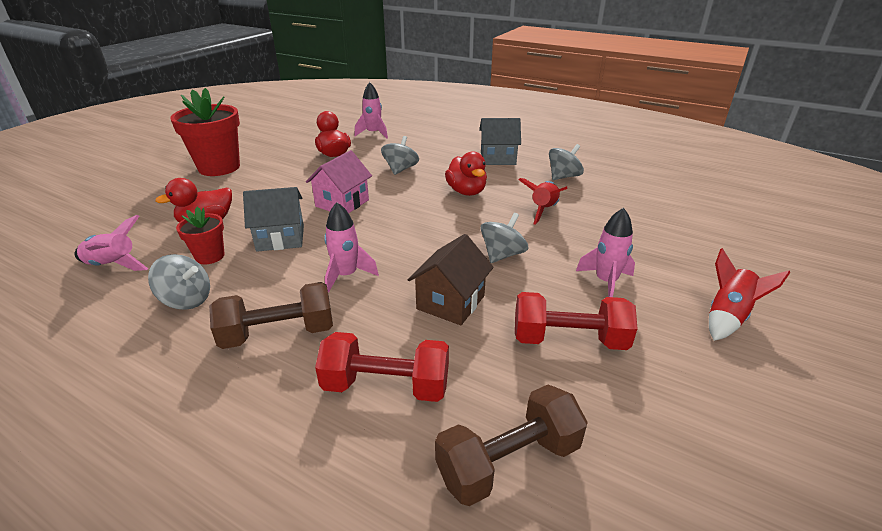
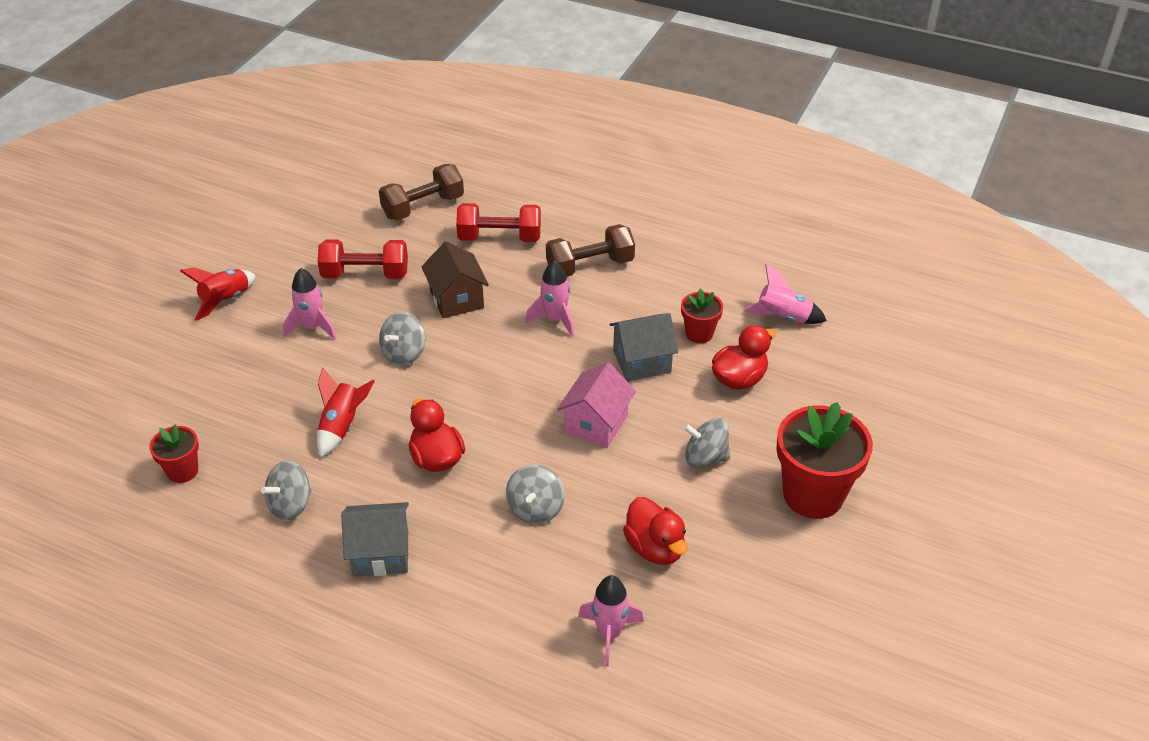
camera: 175 degrees right, 10 degrees up
(187, 300) = (683, 288): grey spinning top -> grey spinning top (705, 457)
(450, 302) = (456, 299): brown house -> brown house turned 45 degrees counterclockwise
(652, 193) = (182, 471): none -> red flower pot

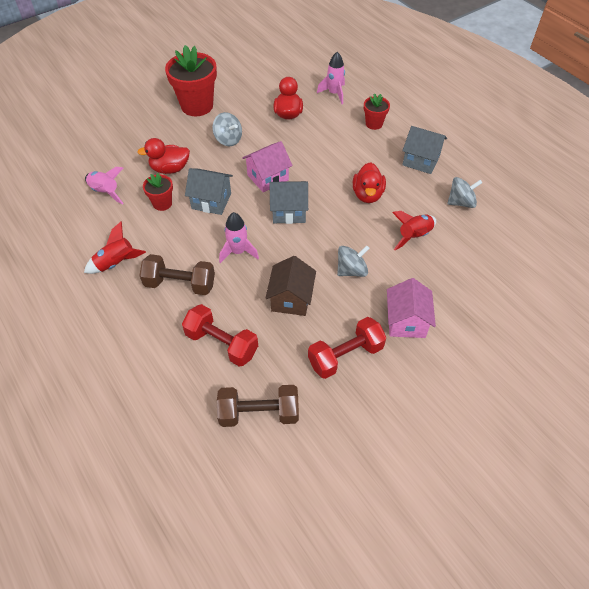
camera: 150 degrees left, 10 degrees up
(182, 471) = (522, 248): red flower pot -> red flower pot (374, 124)
(226, 300) = (467, 381): red rocket -> red rocket (116, 263)
(312, 327) = (406, 321): pink rocket -> pink house
(365, 274) = (345, 356): red dumbbell -> red dumbbell turned 60 degrees counterclockwise
(530, 390) = (289, 211): none -> grey house
(535, 508) = (331, 150): grey spinning top -> none

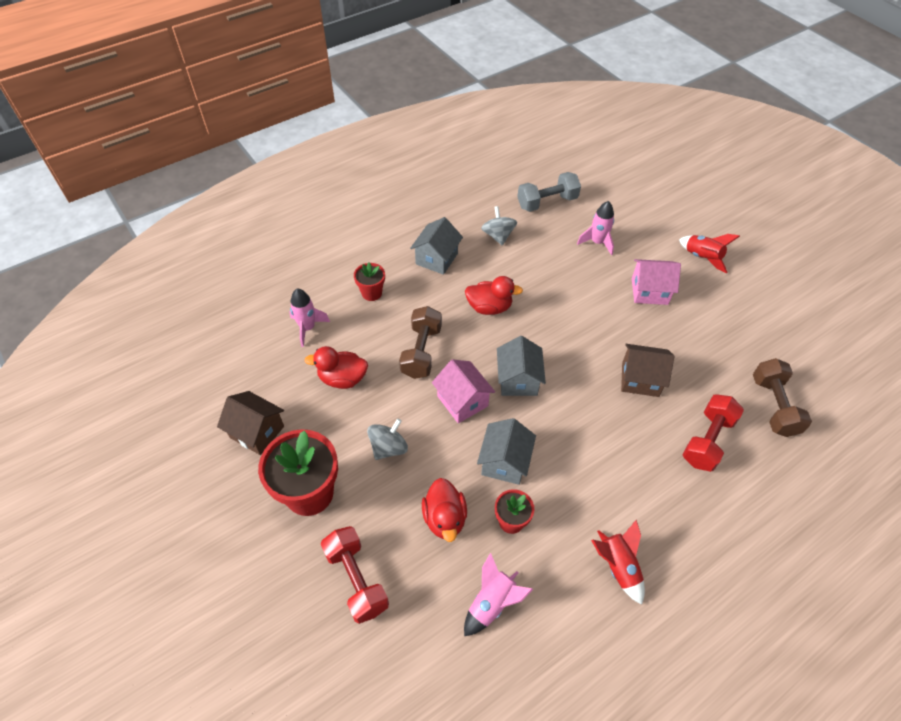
camera: 90 degrees left, 0 degrees up
(180, 284) = (638, 487): brown dumbbell -> brown dumbbell (421, 351)
(238, 252) = (583, 429): pink rocket -> pink rocket (597, 242)
(244, 80) = (257, 432): none -> brown house
(345, 356) = (696, 338): red dumbbell -> red dumbbell (356, 580)
(351, 270) = (596, 327): grey spinning top -> none
(414, 236) = (546, 275): red rocket -> red rocket (702, 257)
(522, 243) = (547, 202): none -> grey dumbbell

